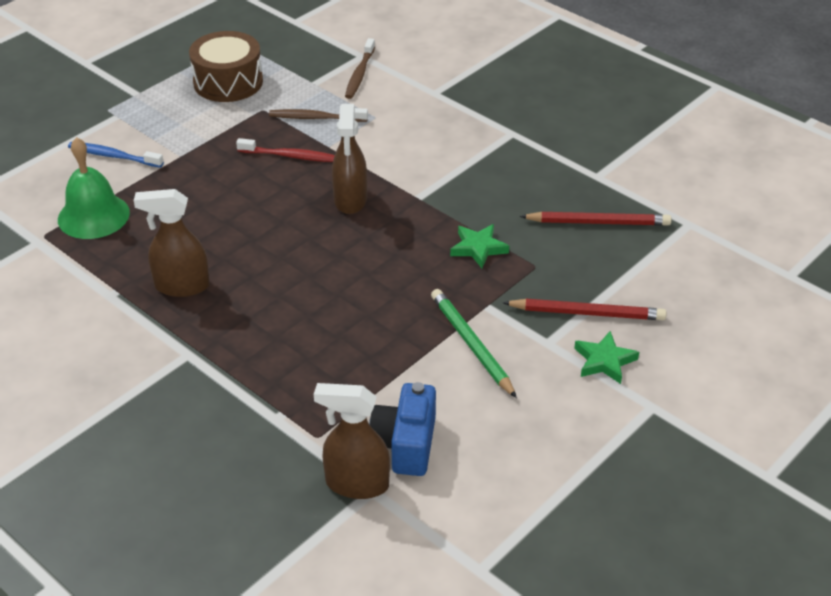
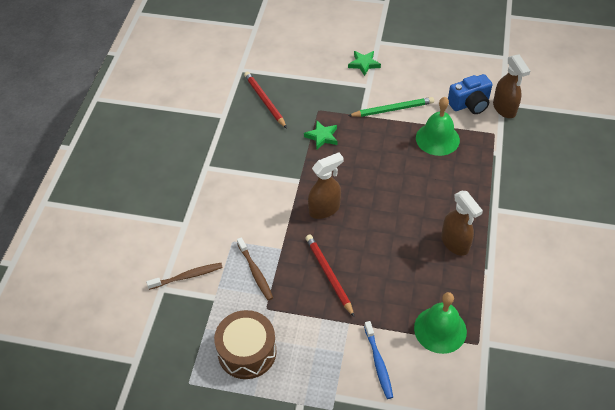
camera: 120 degrees left, 10 degrees up
(290, 156) = (305, 262): red toothbrush -> none
(367, 364) = (437, 139): none -> green bell
(471, 344) = (392, 109): green pencil -> green pencil turned 135 degrees counterclockwise
(587, 313) = (337, 80): red pencil -> red pencil (329, 275)

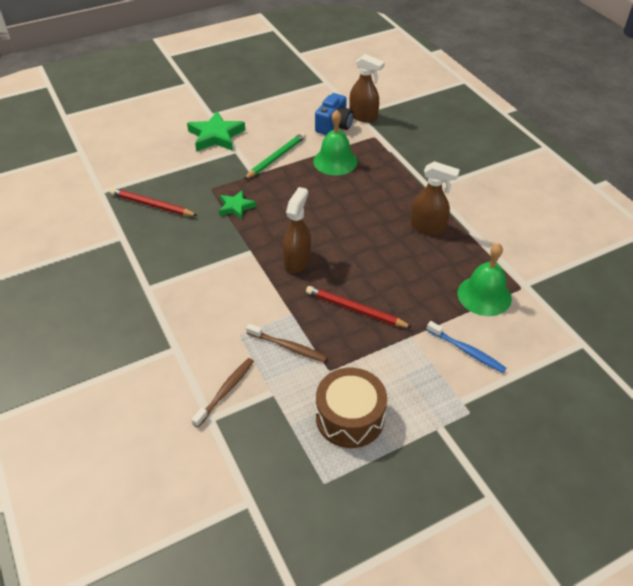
camera: 40 degrees left, 5 degrees down
(364, 64) = (216, 136): green star -> green star, size x1.69

